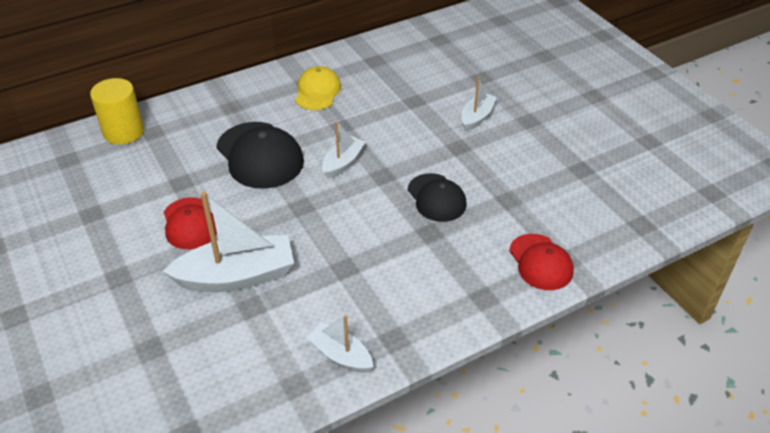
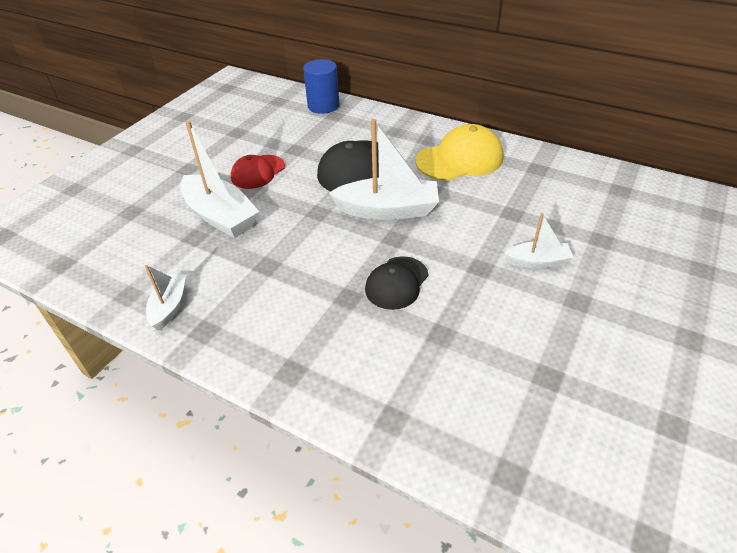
camera: 60 degrees right, 0 degrees up
(123, 132) = (323, 106): yellow cylinder -> blue cylinder
(317, 91) = (459, 159): yellow cap -> yellow cap, size x1.56
(343, 163) = (388, 210): white boat -> white boat, size x1.81
(540, 262) = (371, 398): red cap -> none

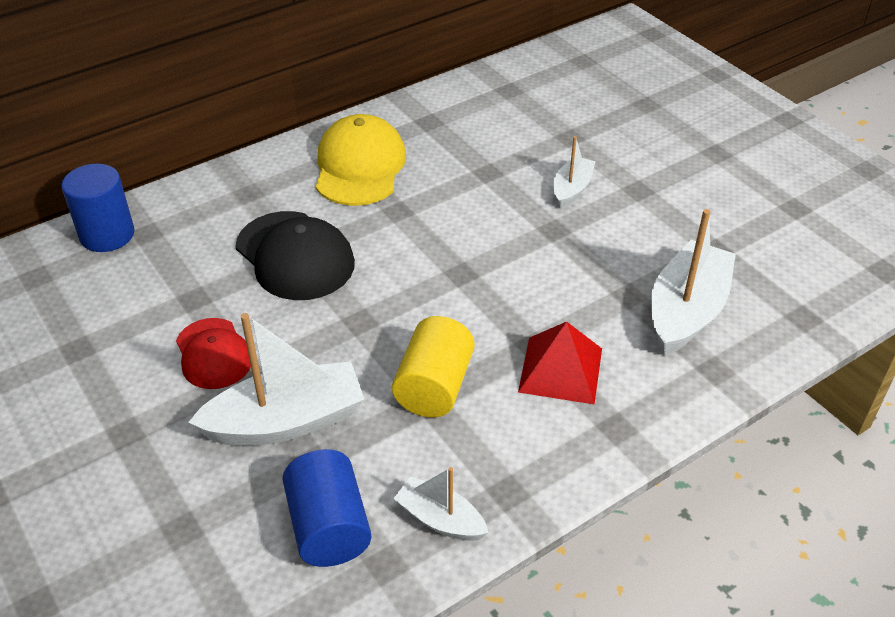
camera: 65 degrees left, 0 degrees up
(148, 262) = (329, 527): none -> blue cylinder
(280, 264) = (434, 386): none -> yellow cylinder
(332, 320) = (560, 370): none -> red pyramid
(388, 210) = (406, 259): white boat -> white boat (686, 311)
(396, 283) = (535, 299): black cap -> none

